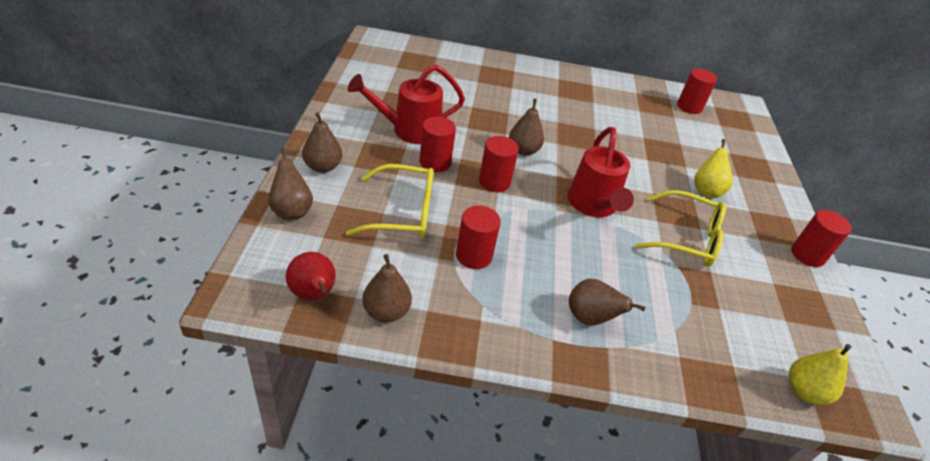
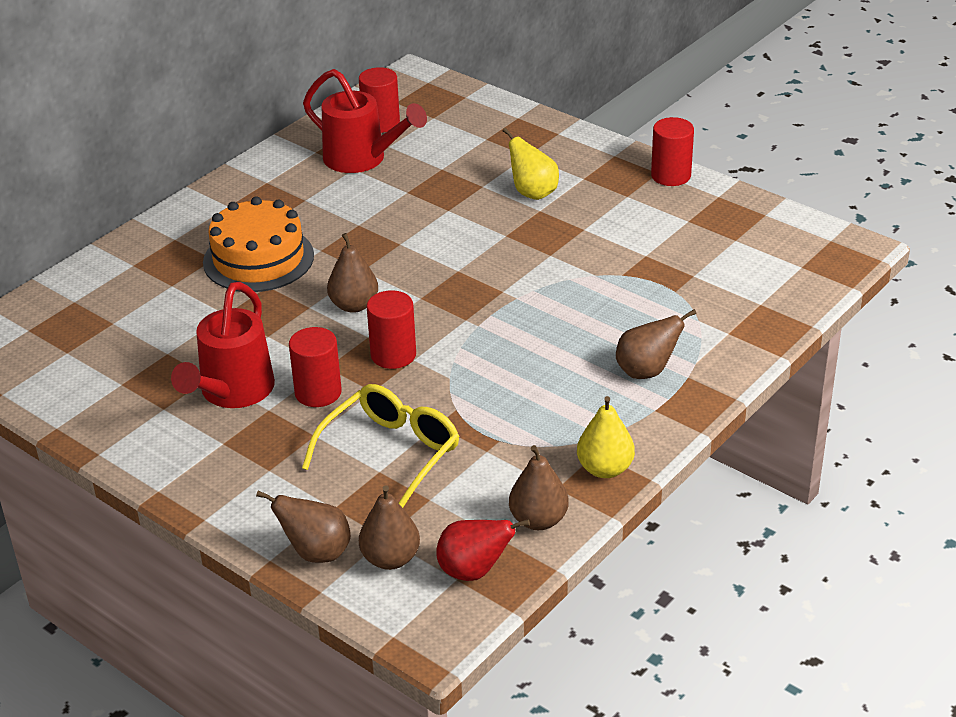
camera: 50 degrees left, 5 degrees down
(322, 167) = (249, 499): brown pear -> brown pear (390, 559)
(474, 255) = (503, 421): red cylinder -> none
(527, 102) = (258, 259): none -> orange cake
(593, 206) = (493, 292): red watering can -> red watering can (362, 159)
(687, 238) = (591, 247): yellow glasses -> none
(804, 391) = (813, 275): yellow pear -> yellow pear (605, 469)

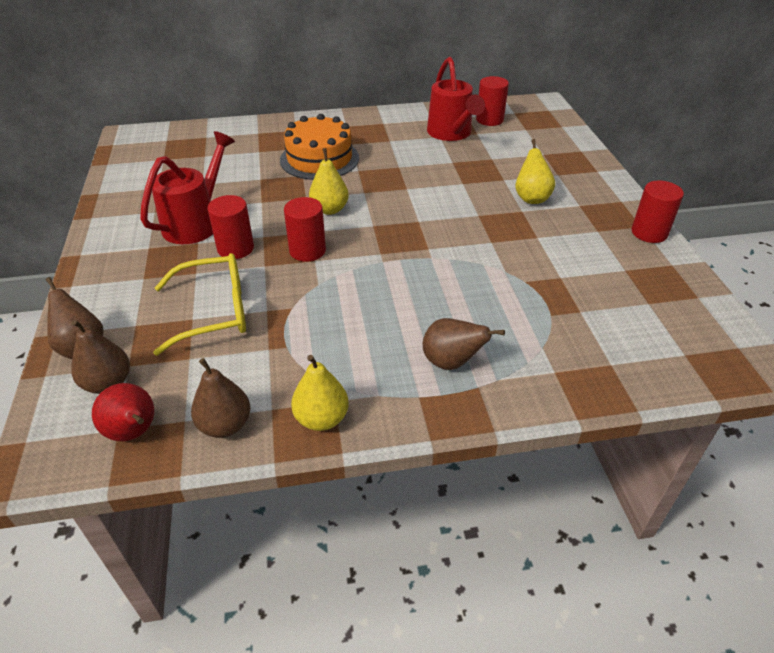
camera: 40 degrees right, 5 degrees up
(232, 393) = (196, 222): red watering can -> red watering can turned 150 degrees clockwise
(354, 305) = (329, 209): brown pear -> yellow pear

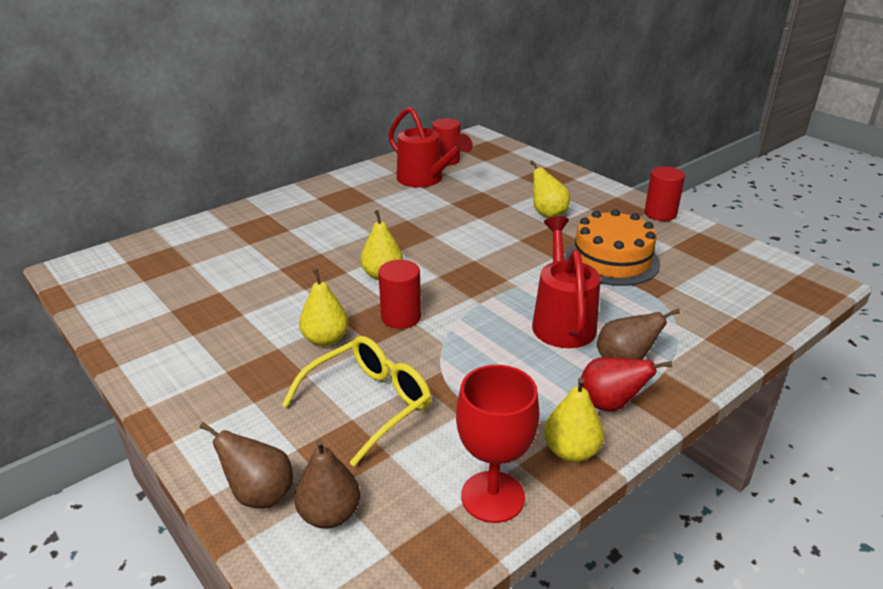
camera: 30 degrees left, 10 degrees down
(134, 432) = (411, 545): red pear -> red pear (610, 404)
(196, 222) = (254, 329): red watering can -> red watering can (562, 321)
(225, 425) = (492, 496): brown pear -> red goblet
(235, 248) = (325, 339): red cylinder -> yellow pear
(319, 159) = (322, 234): orange cake -> orange cake (612, 260)

